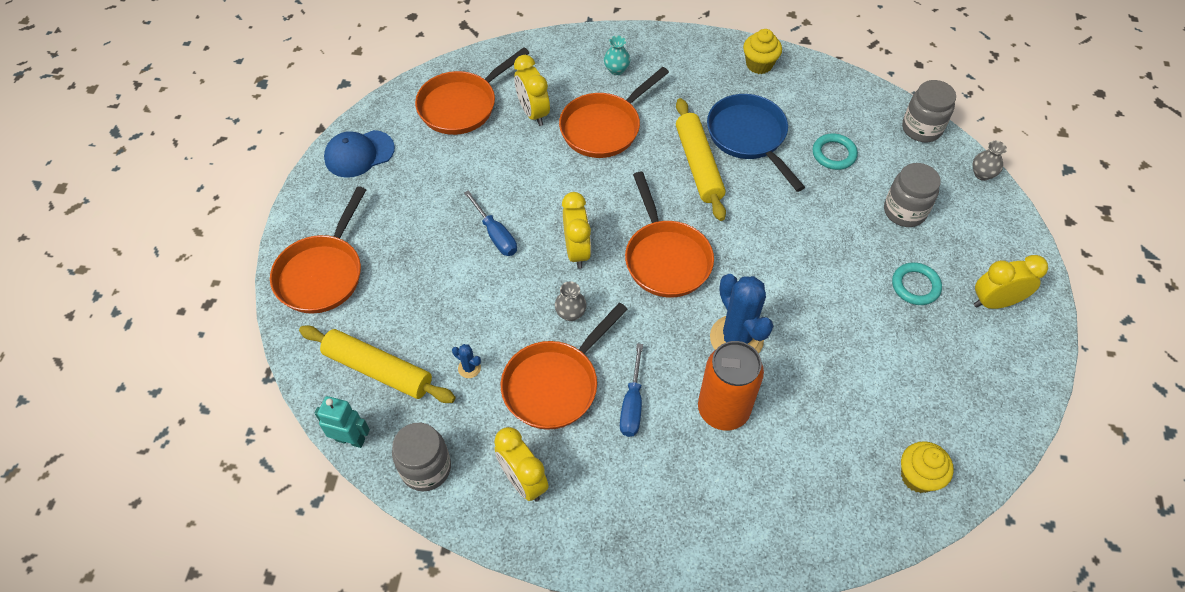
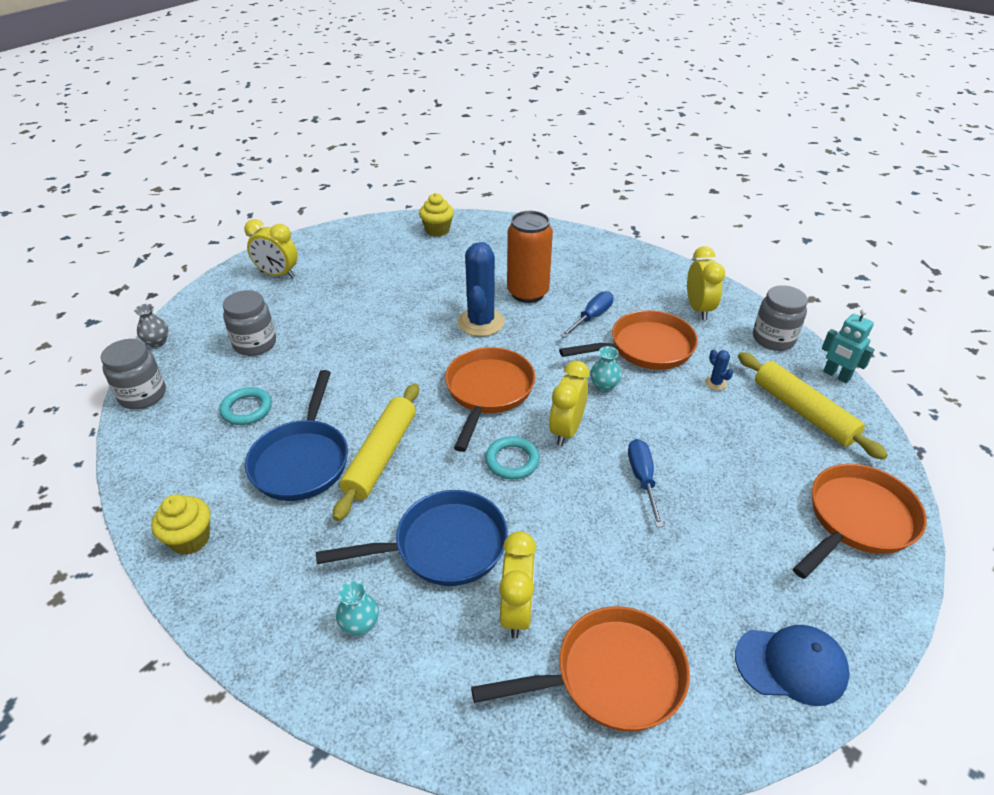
camera: 150 degrees left, 15 degrees down
(570, 313) = (604, 386): grey vase -> turquoise vase
(604, 127) = (443, 546): orange pan -> blue pan
(915, 286) = (316, 301): turquoise ring -> turquoise ring (512, 461)

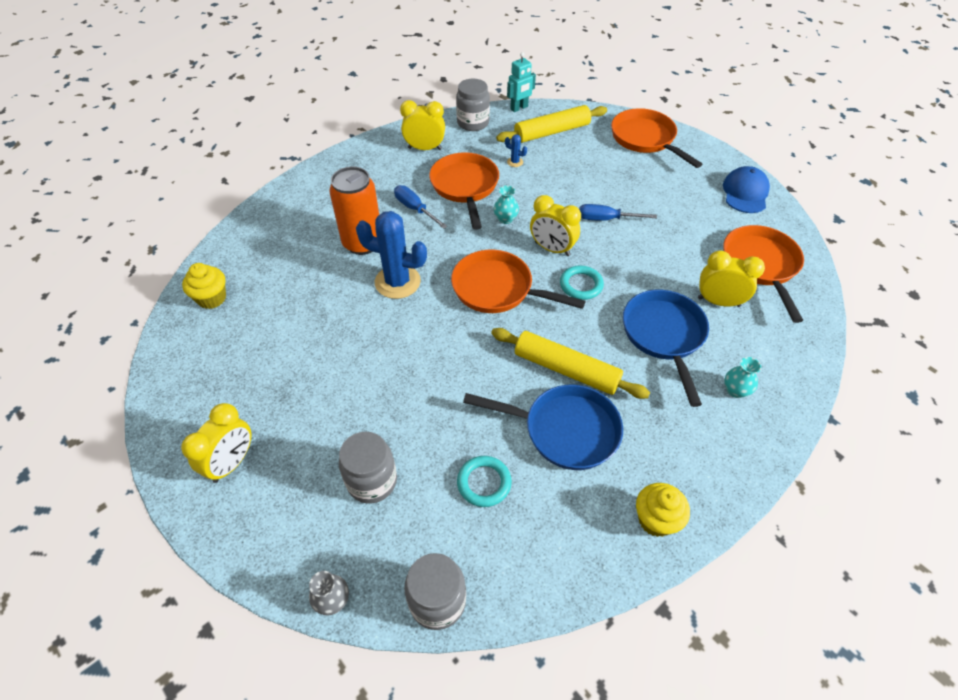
camera: 80 degrees left, 10 degrees up
(715, 383) = (515, 162): blue cactus -> blue cactus turned 45 degrees clockwise

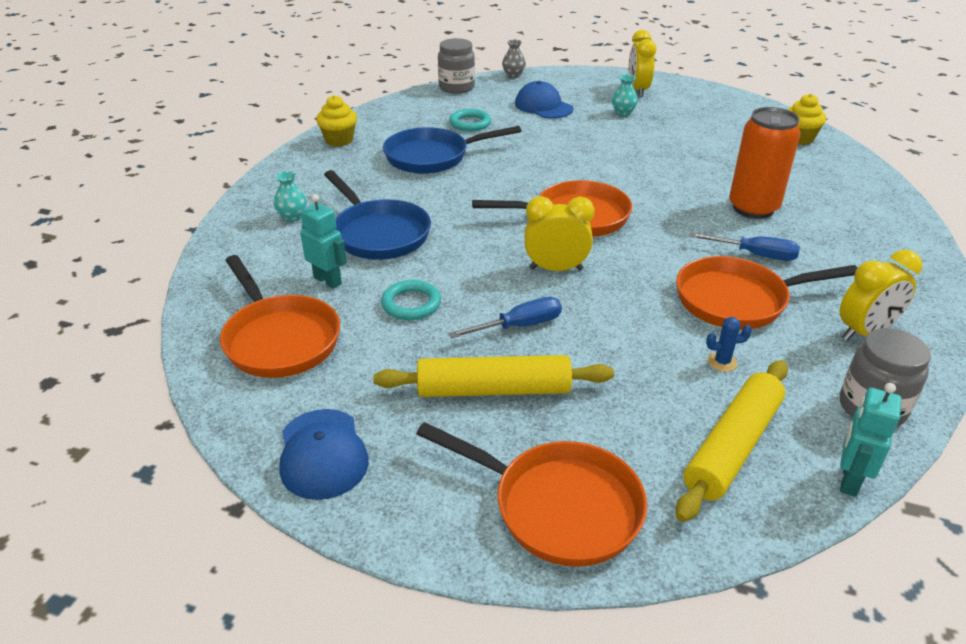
camera: 150 degrees right, 15 degrees down
(372, 481) = (543, 106): grey jar -> blue cap
(397, 282) = (673, 192): blue cactus -> none
(465, 187) = (737, 300): orange pan -> orange pan turned 120 degrees clockwise
(505, 219) = (642, 281): turquoise vase -> turquoise vase (623, 113)
(566, 369) = (457, 186): yellow rolling pin -> yellow rolling pin (493, 389)
(581, 285) = (494, 247): turquoise ring -> turquoise ring (411, 304)
(718, 302) = (328, 280): yellow clock -> turquoise robot

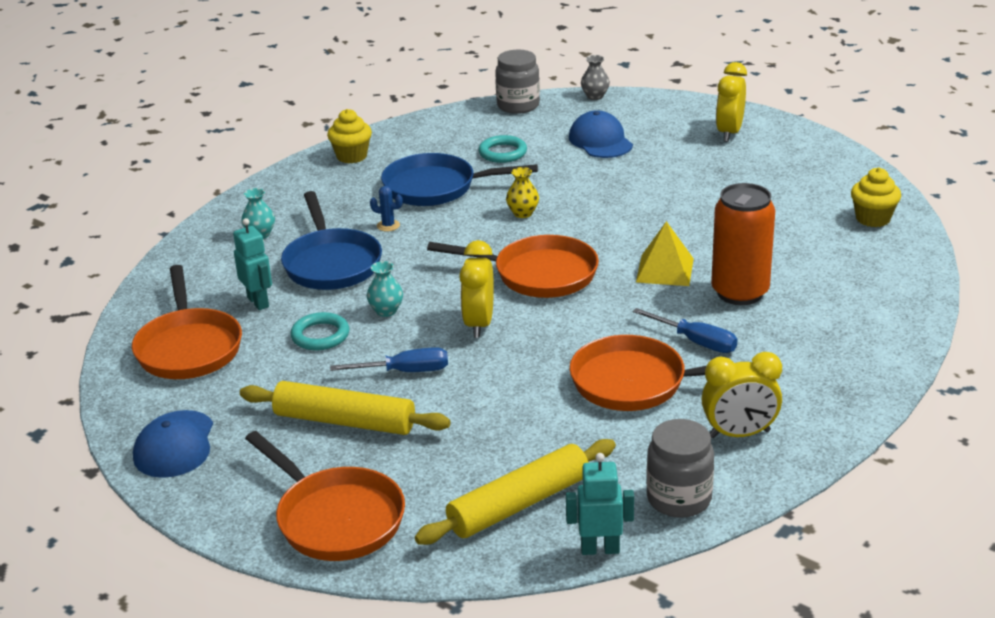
camera: 20 degrees right, 5 degrees down
(523, 168) = (523, 213): none -> yellow vase
(556, 269) = (479, 324): yellow clock -> yellow clock turned 105 degrees counterclockwise
(623, 113) = (687, 160): turquoise vase -> turquoise vase (386, 311)
(677, 198) = (665, 270): none -> yellow pyramid
(722, 362) = (571, 435): blue cactus -> blue cactus (388, 225)
(849, 480) = (600, 549): turquoise robot -> turquoise robot turned 45 degrees clockwise

